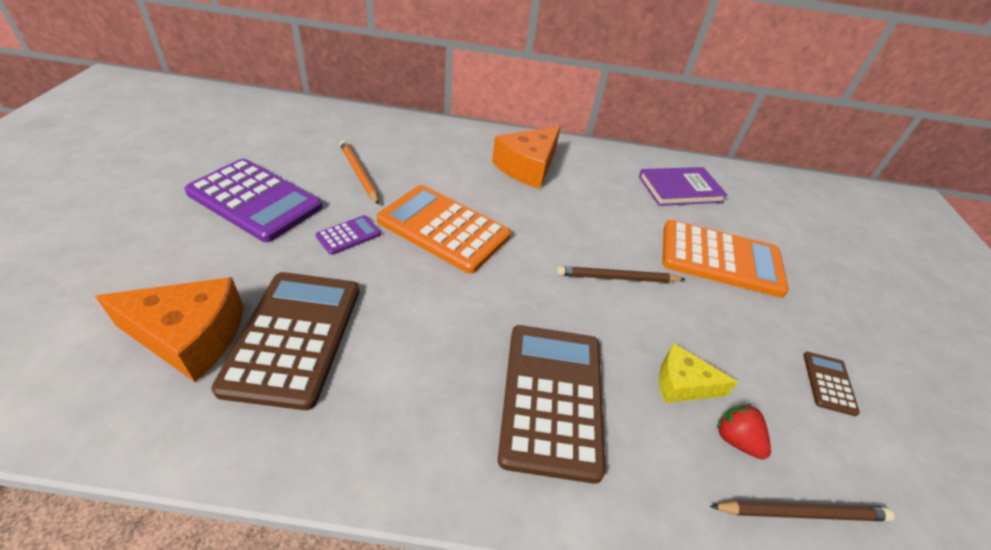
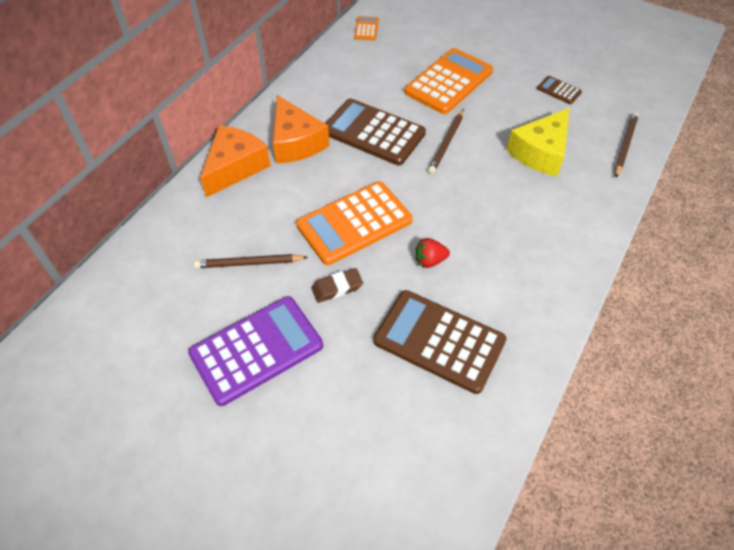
camera: 60 degrees left, 10 degrees up
(190, 337) = (417, 407): orange cheese -> orange cheese (235, 167)
(348, 235) = (337, 288): purple calculator -> brown eraser
(359, 173) = (249, 263): orange pencil -> brown pencil
(552, 398) = (532, 216): brown calculator -> brown calculator (373, 133)
(680, 189) = (367, 64): purple book -> none
(682, 384) = (541, 152): yellow cheese -> yellow cheese, size x1.66
(731, 178) = (366, 29): none -> orange calculator
(736, 440) = (581, 148): red strawberry -> red strawberry (430, 260)

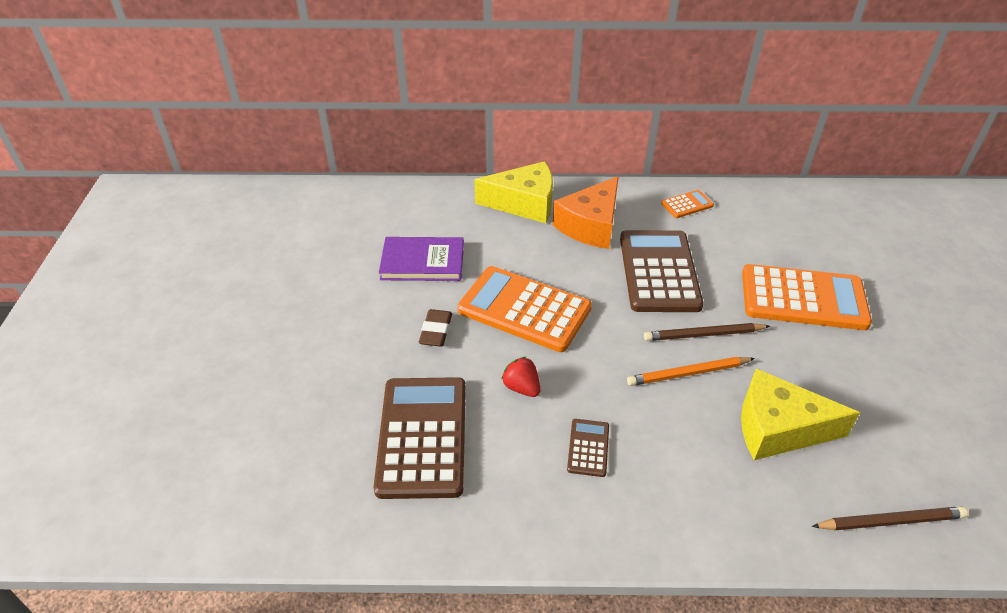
camera: 60 degrees right, 10 degrees down
(235, 167) = (524, 203): orange cheese -> yellow cheese
(249, 263) = (422, 262): brown pencil -> purple book
(256, 350) = (333, 308): purple calculator -> none
(337, 288) = (436, 331): brown eraser -> brown eraser turned 60 degrees clockwise
(366, 29) = (807, 202): orange calculator -> orange calculator (687, 204)
(474, 168) = (688, 373): none -> orange pencil
(558, 90) = (913, 408): brown calculator -> brown calculator (588, 448)

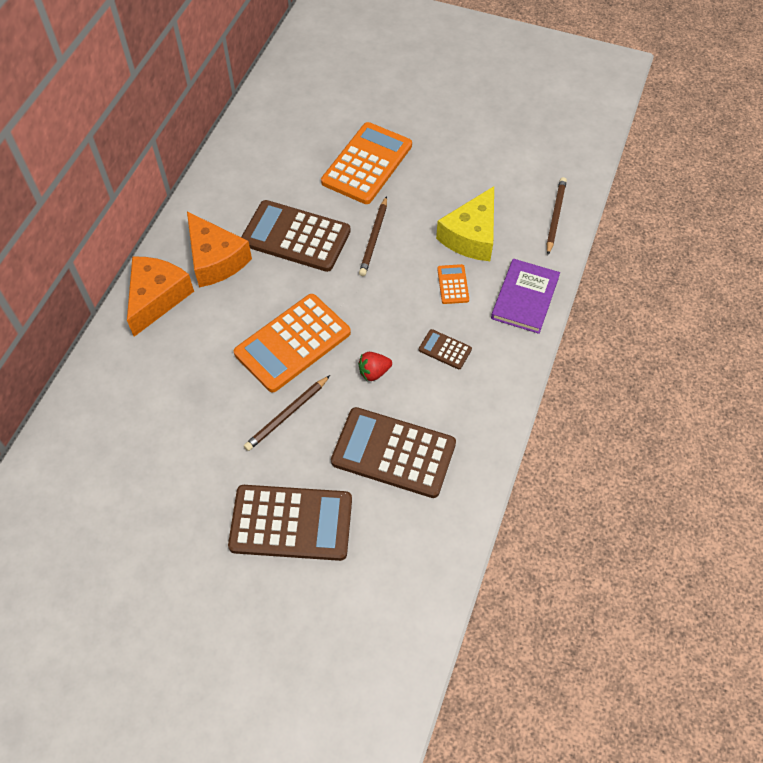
camera: 70 degrees left, 15 degrees up
(310, 372) = (291, 523): none -> brown calculator
(422, 262) = (194, 402): purple book -> purple book (525, 298)
(436, 331) = (287, 414): brown eraser -> brown pencil
(524, 203) = (157, 298): yellow cheese -> orange cheese
(687, 204) = (227, 183): orange calculator -> orange calculator (453, 284)
(688, 373) = (405, 263): orange pencil -> none

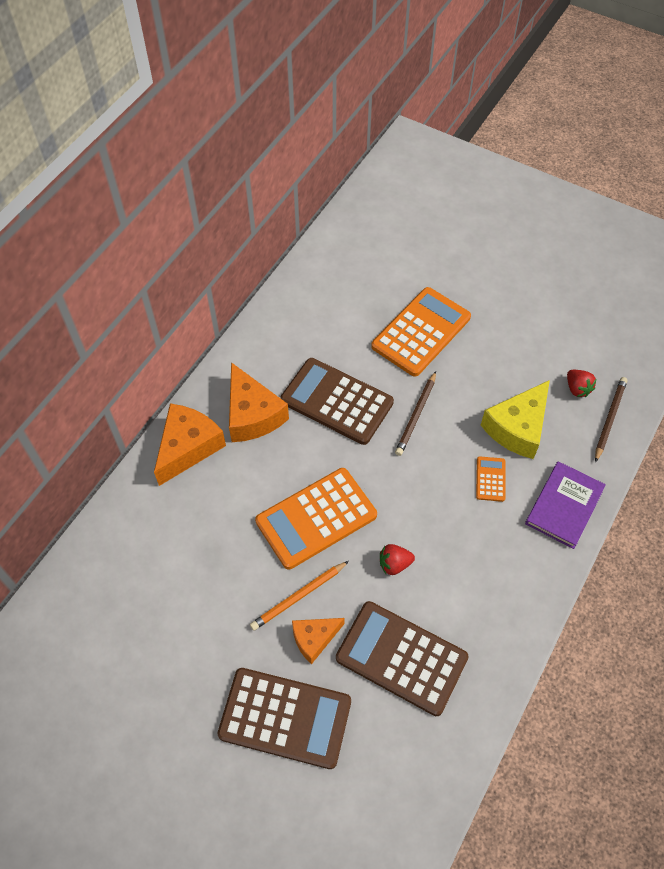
camera: 10 degrees right, 0 degrees up
(287, 414) = (299, 596): brown pencil -> orange pencil
(308, 449) = (314, 639): none -> orange cheese
(445, 349) = (471, 551): brown calculator -> none
(521, 194) = (577, 389): none -> red strawberry

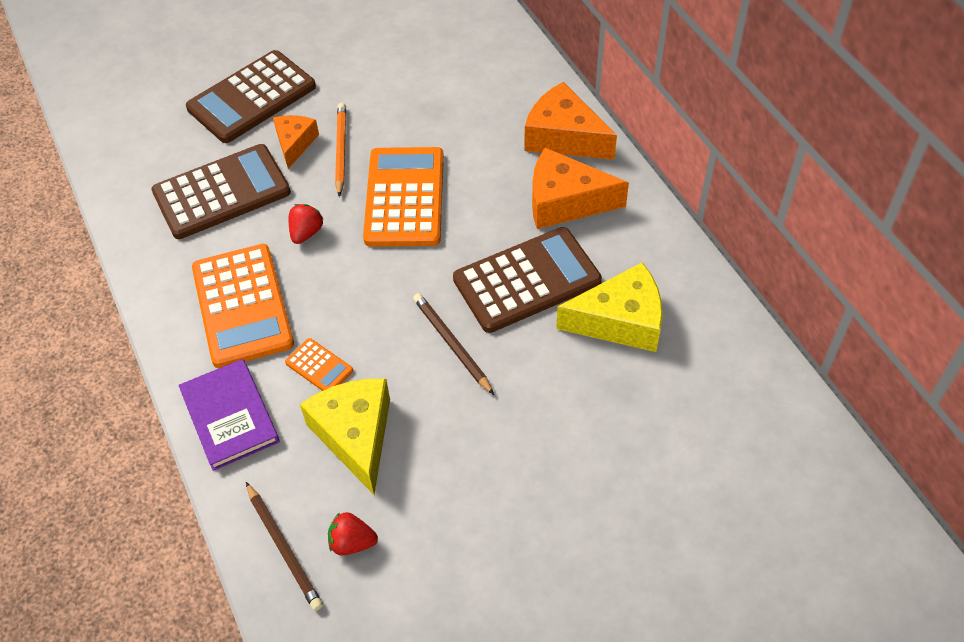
camera: 125 degrees right, 5 degrees down
(188, 447) = (564, 137): orange cheese -> orange cheese turned 150 degrees clockwise
(332, 338) = (620, 321): none -> yellow cheese
(421, 332) = (565, 418): orange calculator -> orange calculator (242, 306)

